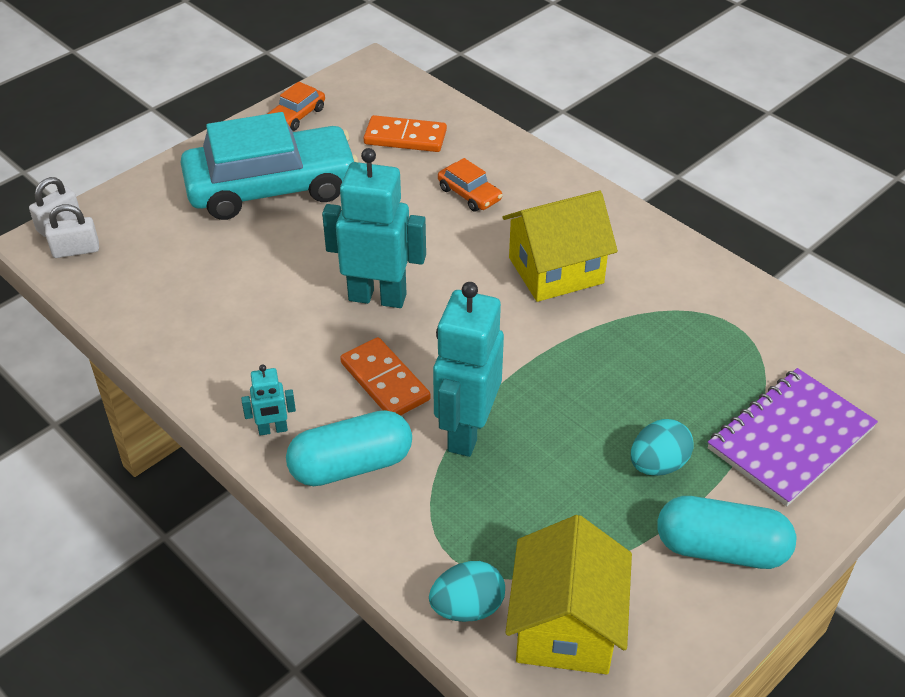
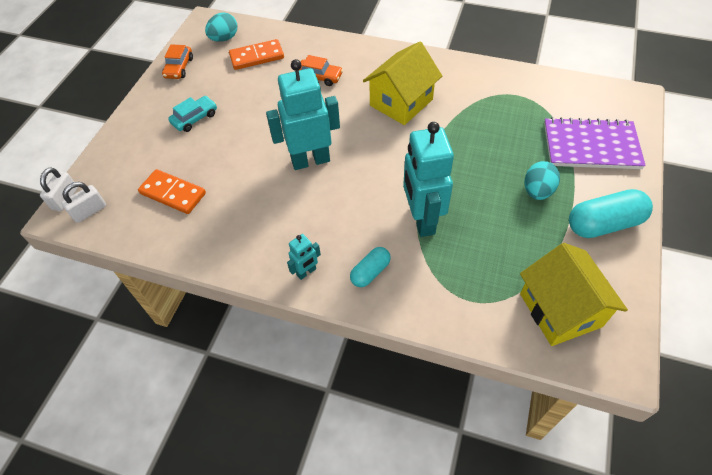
camera: 25 degrees left, 10 degrees up
(271, 187) = (195, 118): turquoise car -> turquoise car, size x0.41
(351, 465) = (370, 272): turquoise capsule -> turquoise capsule, size x0.58
(385, 381) = (352, 210): orange domino -> orange domino (173, 193)
(467, 607) = (500, 327): turquoise egg -> turquoise egg (224, 38)
(790, 439) = (591, 146): purple notebook -> purple notebook turned 75 degrees clockwise

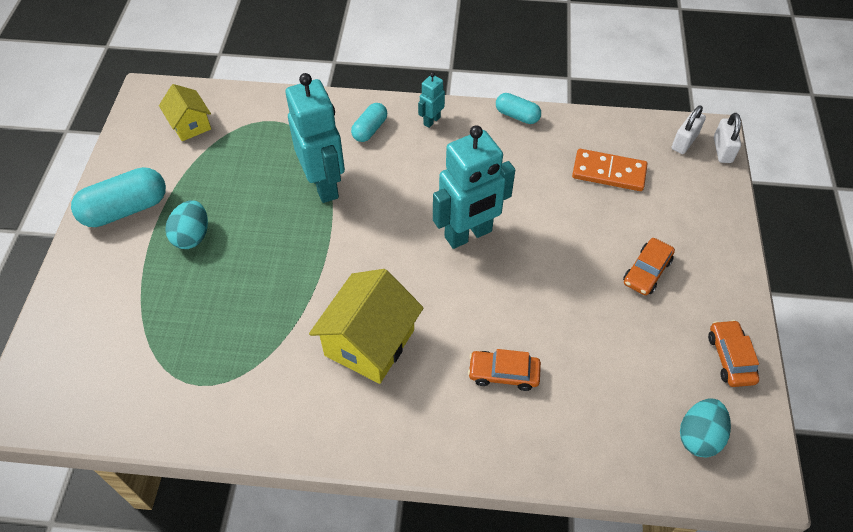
camera: 165 degrees right, 0 degrees up
(195, 118) = (646, 271): turquoise car -> orange car
(221, 263) = (517, 116): none -> turquoise capsule
(257, 57) = (621, 401): orange domino -> none
(560, 310) = (190, 125): yellow house -> yellow house, size x0.59
(591, 146) = (111, 309): purple notebook -> none

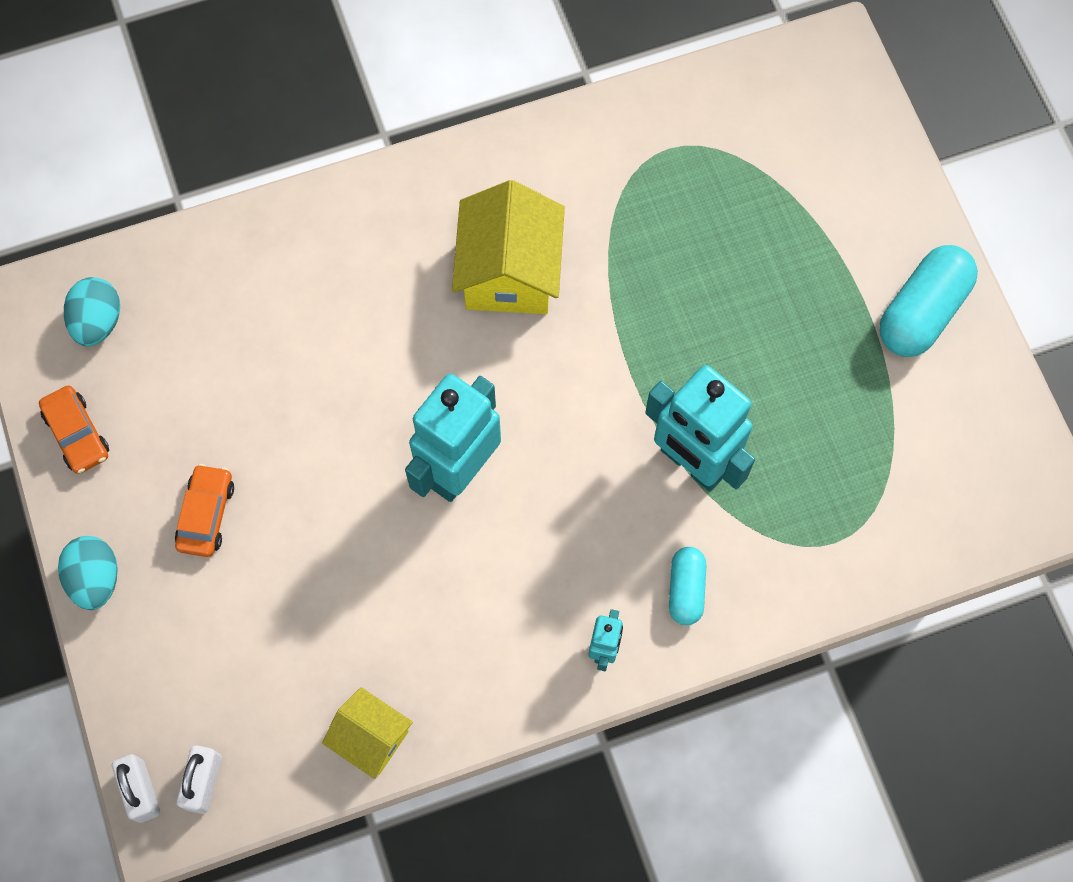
camera: 155 degrees right, 15 degrees up
(190, 125) = (946, 479): yellow house -> yellow house (371, 737)
(192, 236) = (808, 312): turquoise egg -> turquoise egg (96, 579)
(503, 373) = (339, 301): orange car -> none
(517, 116) = (479, 719): turquoise capsule -> none
(608, 172) = (303, 665): orange domino -> none

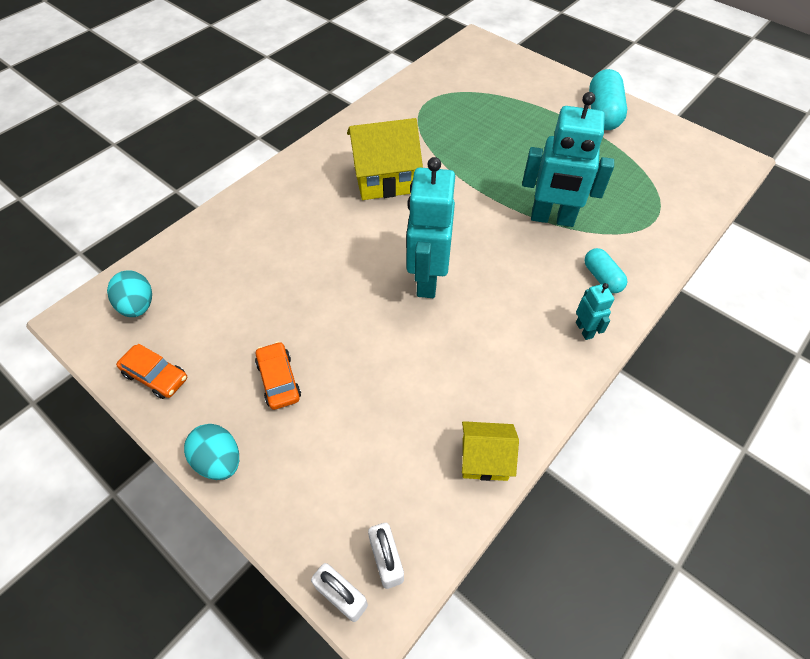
camera: 30 degrees left, 15 degrees down
(509, 272) = (385, 179): yellow house -> yellow house turned 75 degrees counterclockwise

